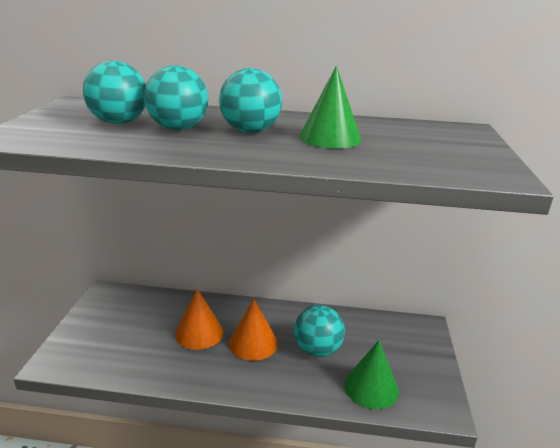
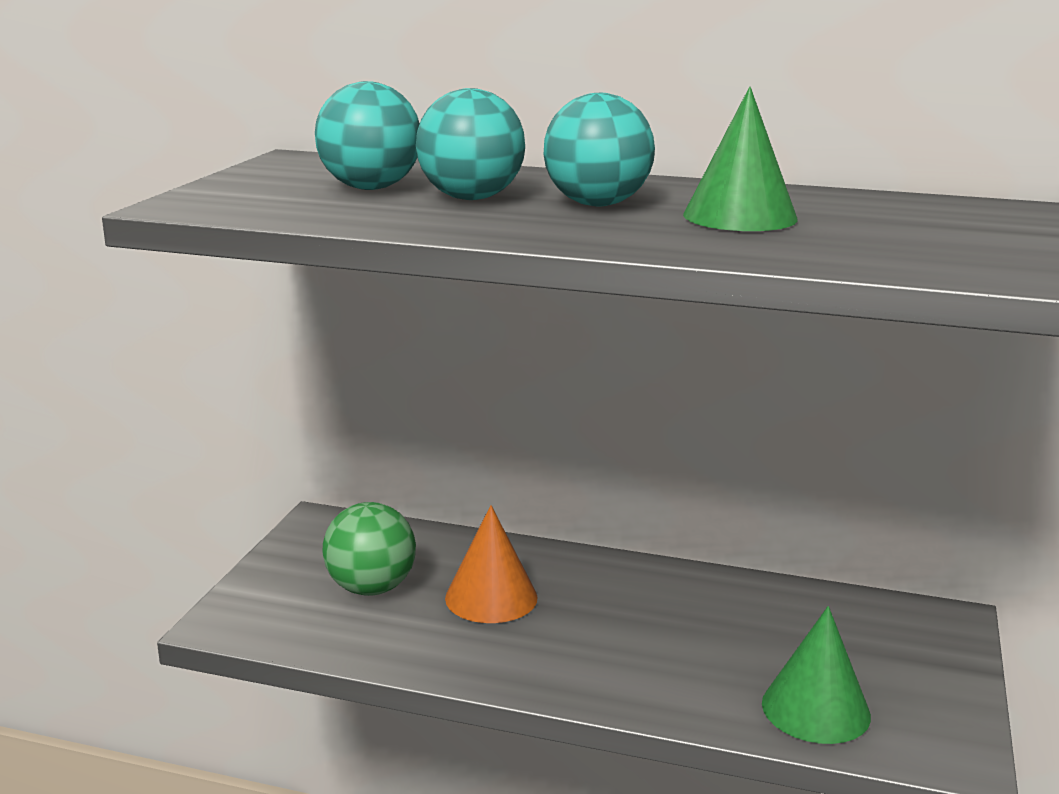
camera: 10 degrees right, 5 degrees down
(134, 332) = (371, 588): none -> green ball
(253, 343) = (592, 621): orange cone -> none
(317, 350) = (717, 641): turquoise ball -> none

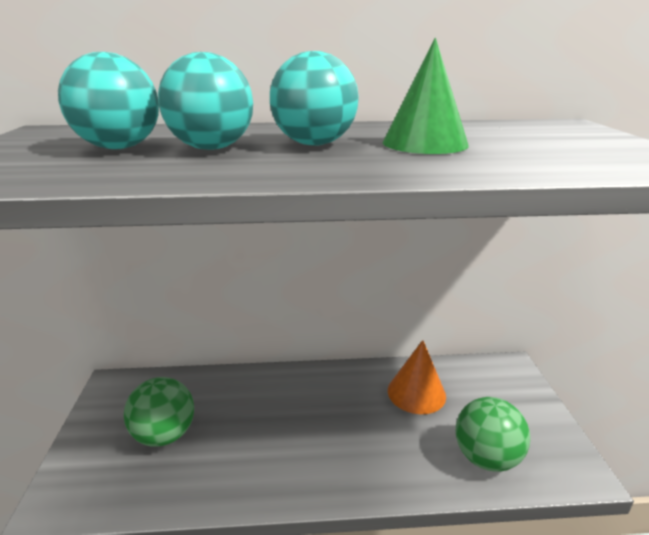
camera: 20 degrees left, 5 degrees up
(491, 597) = (251, 420): orange cone -> orange cone (416, 393)
(815, 709) = (486, 457): green cone -> green ball

